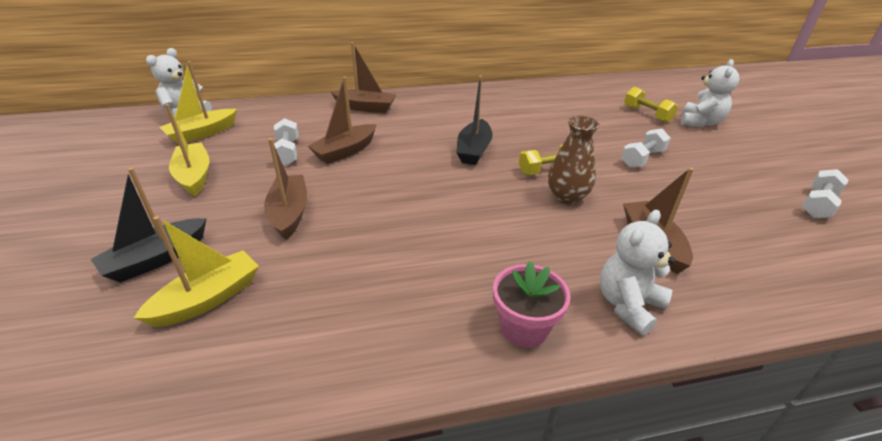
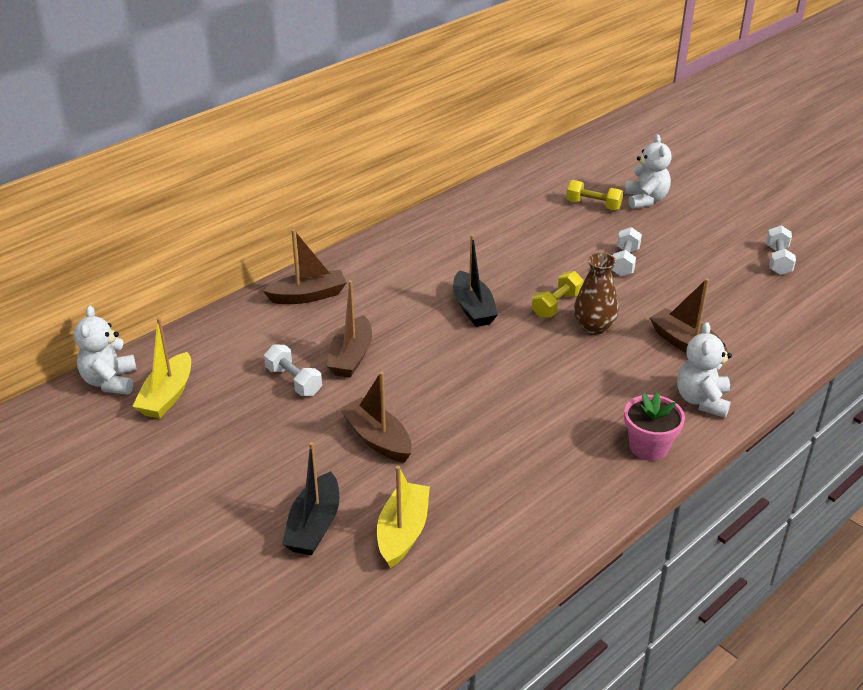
camera: 30 degrees left, 0 degrees up
(194, 176) = (233, 443): yellow boat -> none

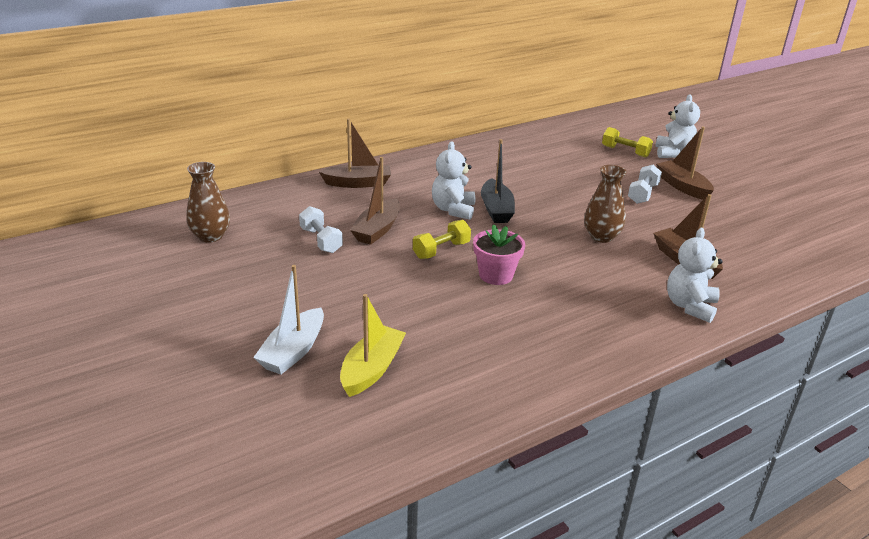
camera: 10 degrees right, 5 degrees down
(110, 381) = (169, 220): white teddy bear -> white teddy bear (453, 210)
(167, 396) = (210, 236): yellow boat -> brown vase
(314, 525) = (293, 351): black boat -> white boat
(377, 439) = (376, 293): brown boat -> brown boat (682, 186)
(556, 305) = (572, 216): yellow dumbbell -> yellow dumbbell (441, 250)
(649, 447) = (628, 336): pink flower pot -> pink flower pot (496, 275)
(778, 260) = (787, 210): white dumbbell -> none

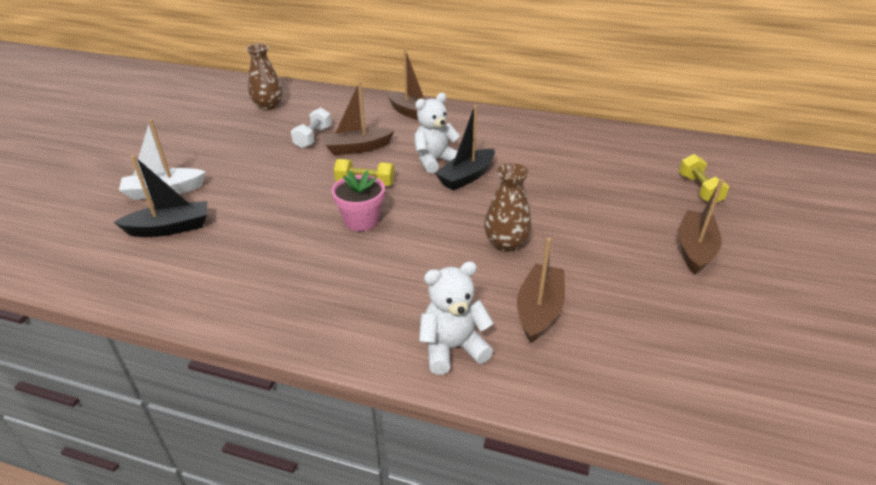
camera: 50 degrees right, 5 degrees up
(372, 369) = (170, 228): yellow boat -> black boat
(643, 194) = (631, 233): white dumbbell -> none
(673, 153) = (757, 215): white teddy bear -> none

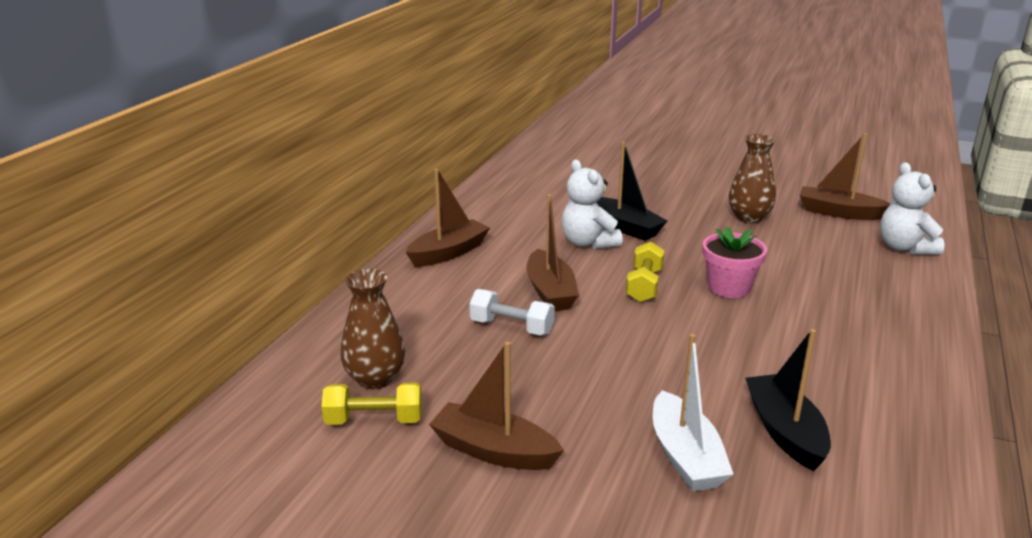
camera: 85 degrees left, 10 degrees down
(695, 249) = (734, 153): brown boat -> brown boat (494, 451)
(699, 189) = (642, 138): yellow dumbbell -> yellow dumbbell (374, 420)

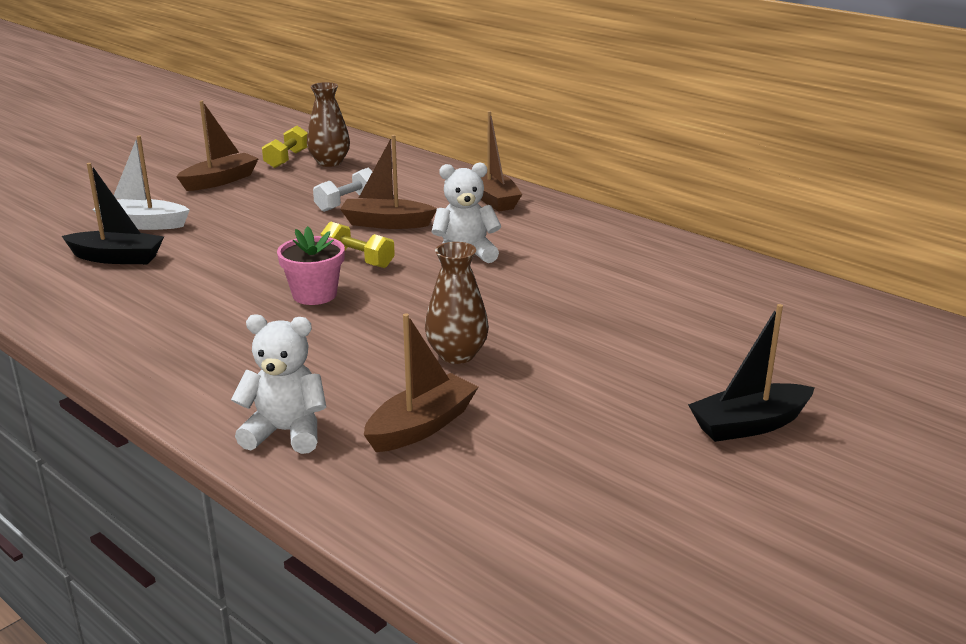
camera: 110 degrees right, 0 degrees up
(625, 227) = (486, 278): black boat -> black boat (749, 425)

